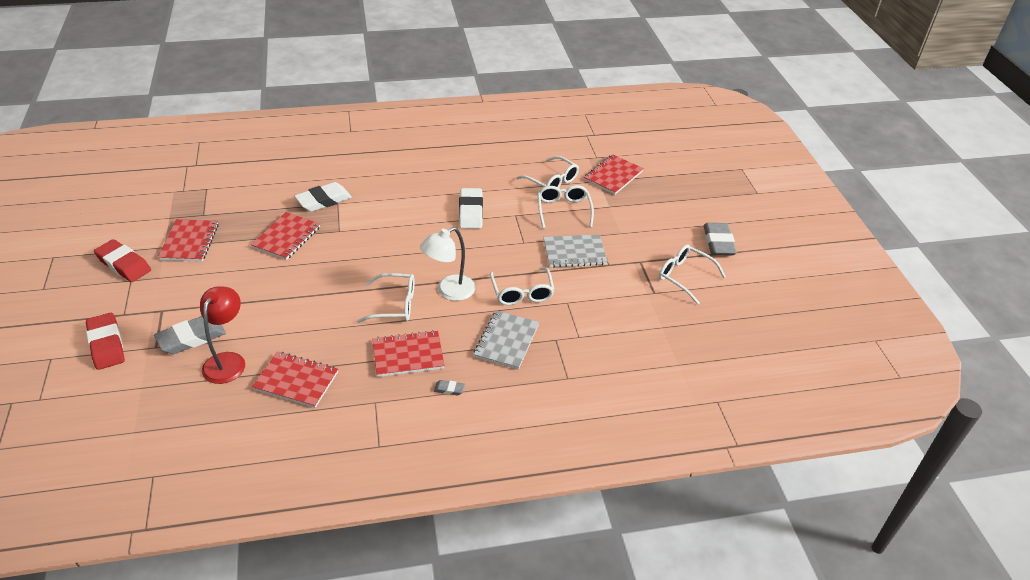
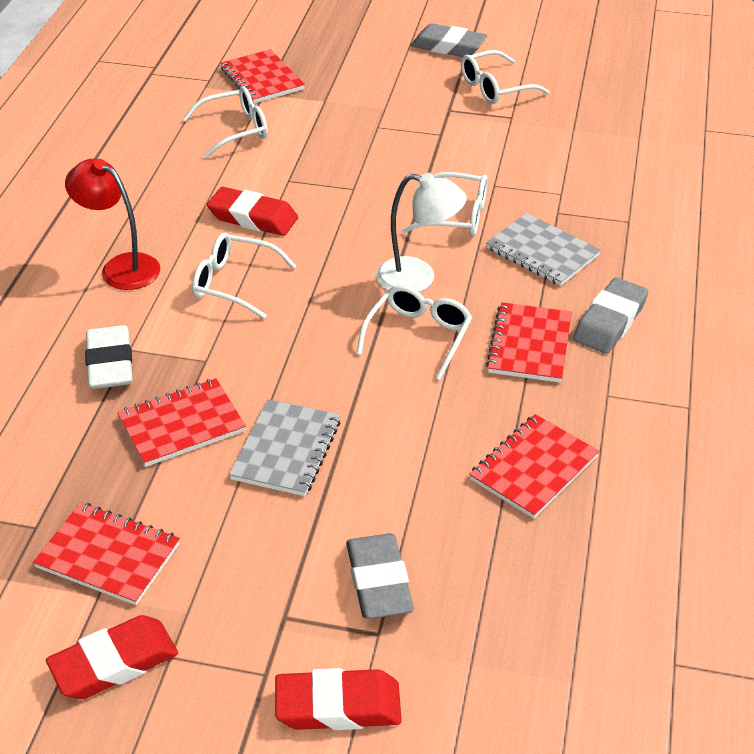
camera: 65 degrees left, 0 degrees up
(228, 361) = (455, 541): red lamp -> red lamp (121, 267)
(286, 237) = (181, 425): red notebook -> red notebook turned 75 degrees counterclockwise
(449, 291) = (418, 278): white lamp -> white lamp turned 60 degrees counterclockwise
(449, 389) = (610, 322): grey eraser -> grey eraser, size x2.19
(471, 212) = (253, 218): white eraser -> red eraser
(563, 210) = (307, 138): white glasses -> white glasses (234, 283)
(574, 252) = (401, 153): grey notebook -> grey notebook (286, 450)

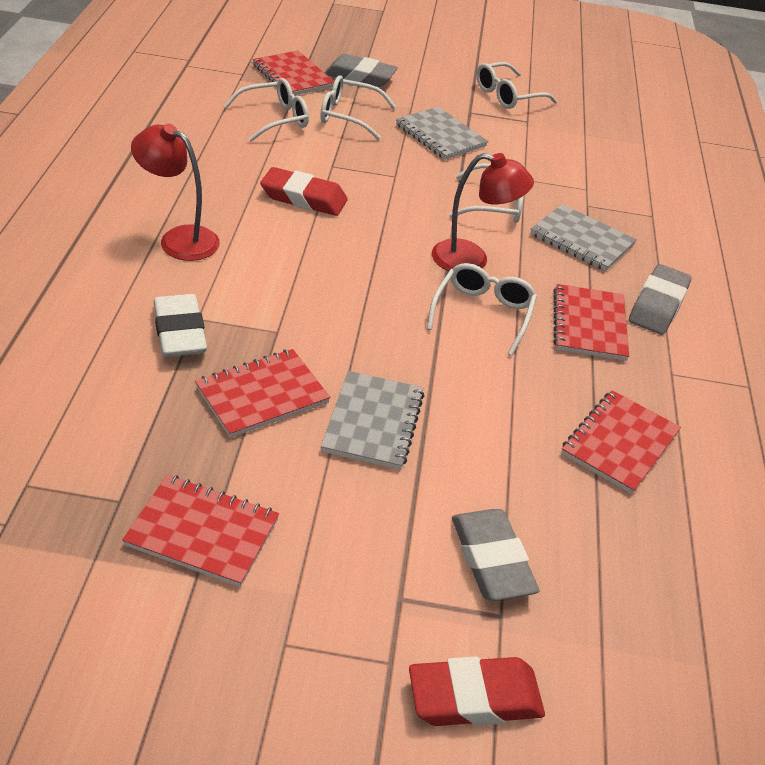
camera: 10 degrees left, 0 degrees up
(114, 663) = (224, 653): red eraser -> none
(234, 283) = (295, 258): white glasses -> white glasses (348, 116)
(410, 139) = (440, 135): none -> grey notebook
(418, 278) = (472, 259): white lamp -> red lamp
(448, 47) = (458, 59): grey eraser -> grey eraser (360, 77)

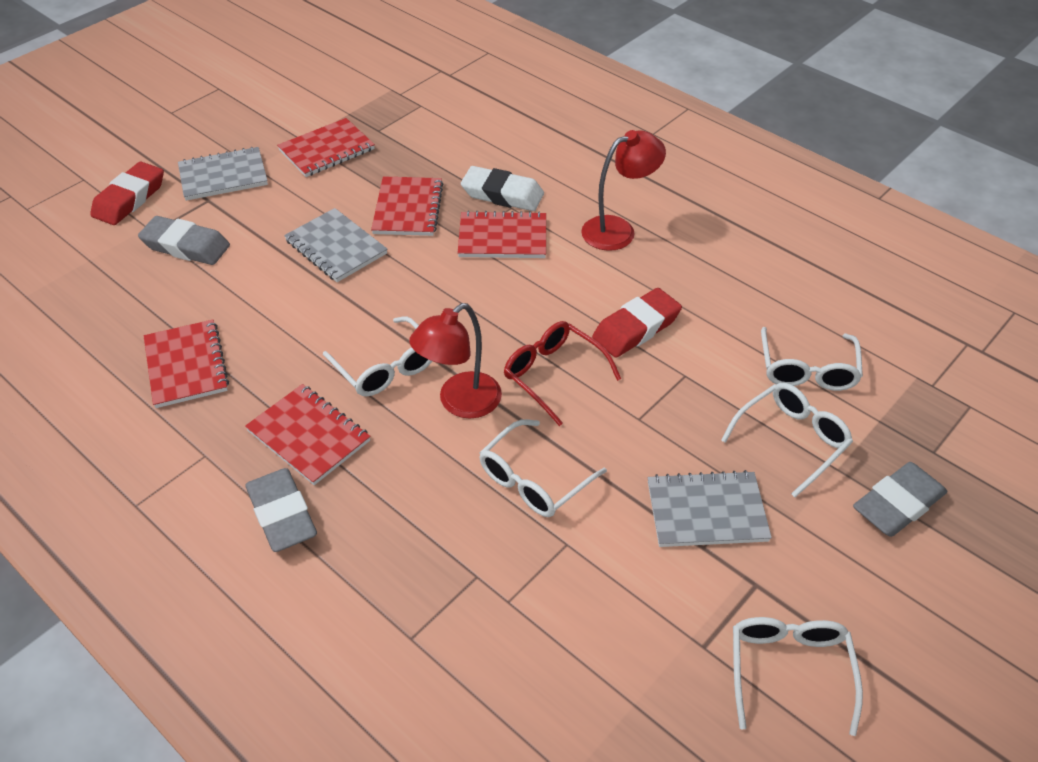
camera: 130 degrees right, 5 degrees up
(293, 76) = (915, 431): red notebook -> red notebook (502, 237)
(395, 224) = (553, 375): none -> red glasses
(581, 240) = (422, 521): grey notebook -> grey notebook (223, 176)

